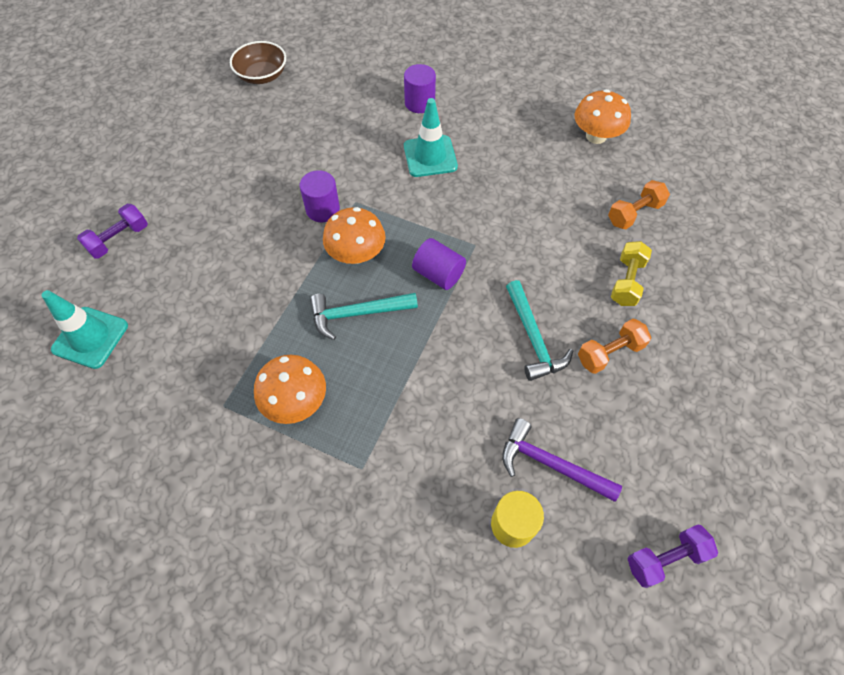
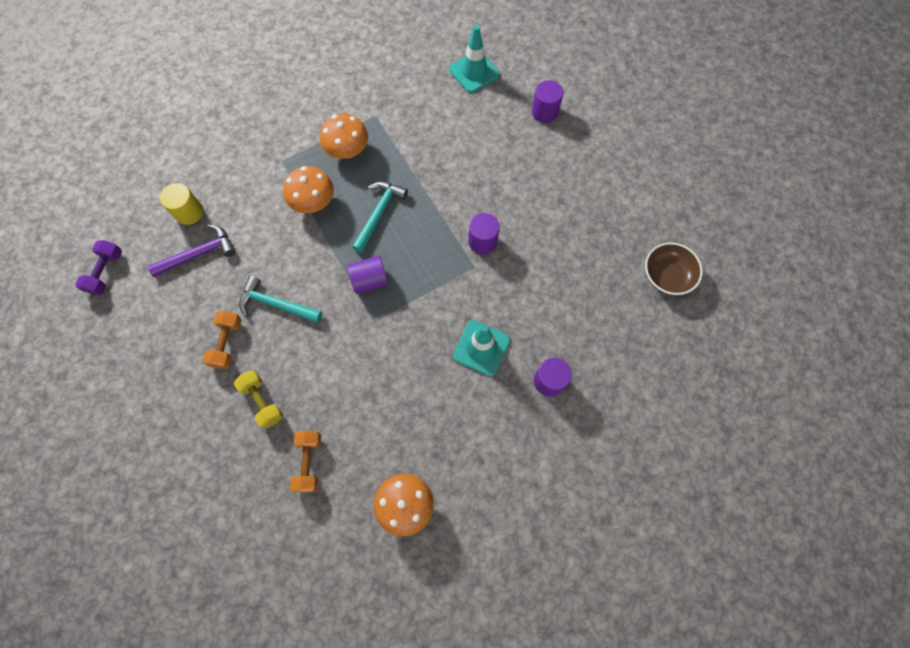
camera: 125 degrees right, 10 degrees up
(119, 239) = (544, 112): purple dumbbell -> purple cylinder
(356, 254) = (426, 240): orange mushroom -> orange mushroom (313, 202)

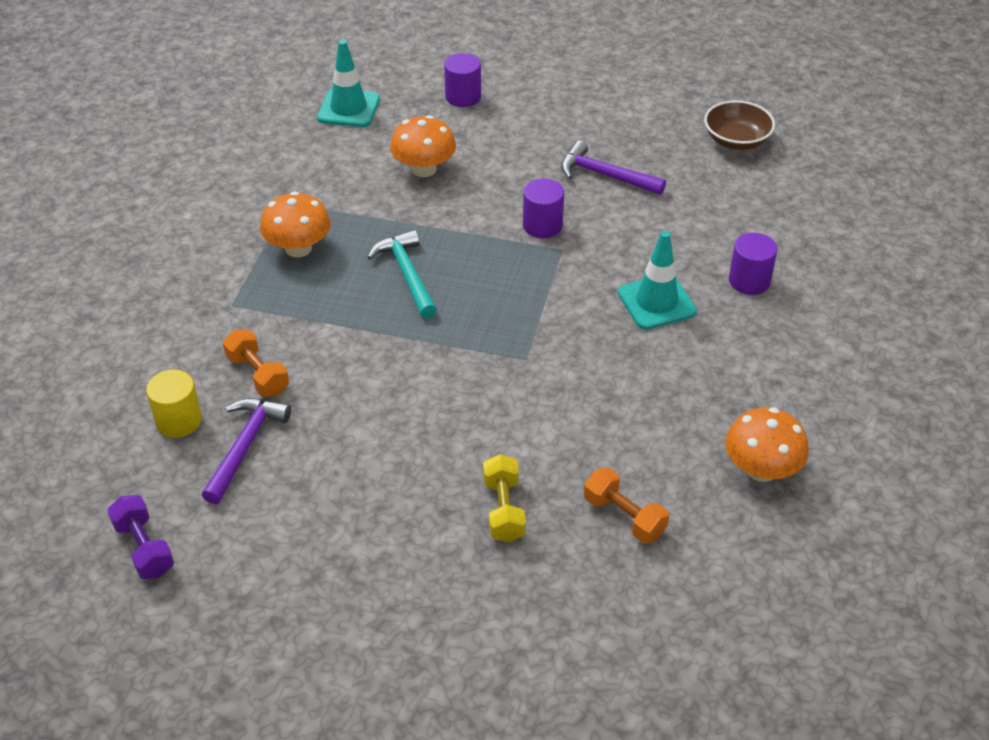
camera: 45 degrees left, 25 degrees down
(227, 343) = (392, 494): orange dumbbell -> orange dumbbell (258, 375)
(262, 401) = (503, 509): yellow dumbbell -> yellow dumbbell turned 75 degrees clockwise
(276, 304) = (401, 422): turquoise hammer -> none
(313, 202) = (320, 313): orange mushroom -> orange mushroom (424, 169)
(369, 280) = (474, 331): purple cylinder -> none
(557, 235) = (605, 175): none -> purple hammer

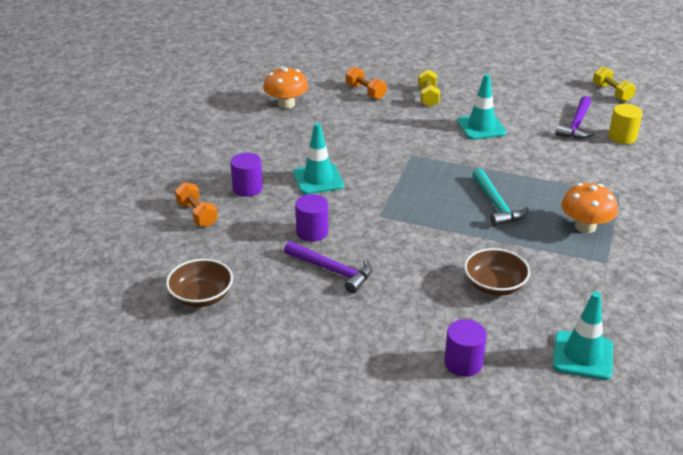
camera: 175 degrees left, 10 degrees down
(144, 548) = (612, 93): purple dumbbell -> yellow dumbbell
(258, 375) = (583, 155): orange dumbbell -> orange dumbbell (197, 214)
(411, 429) = (481, 127): none -> turquoise traffic cone
(424, 169) = (494, 285): orange mushroom -> brown bowl
(542, 225) = (392, 233): purple cylinder -> purple cylinder (312, 232)

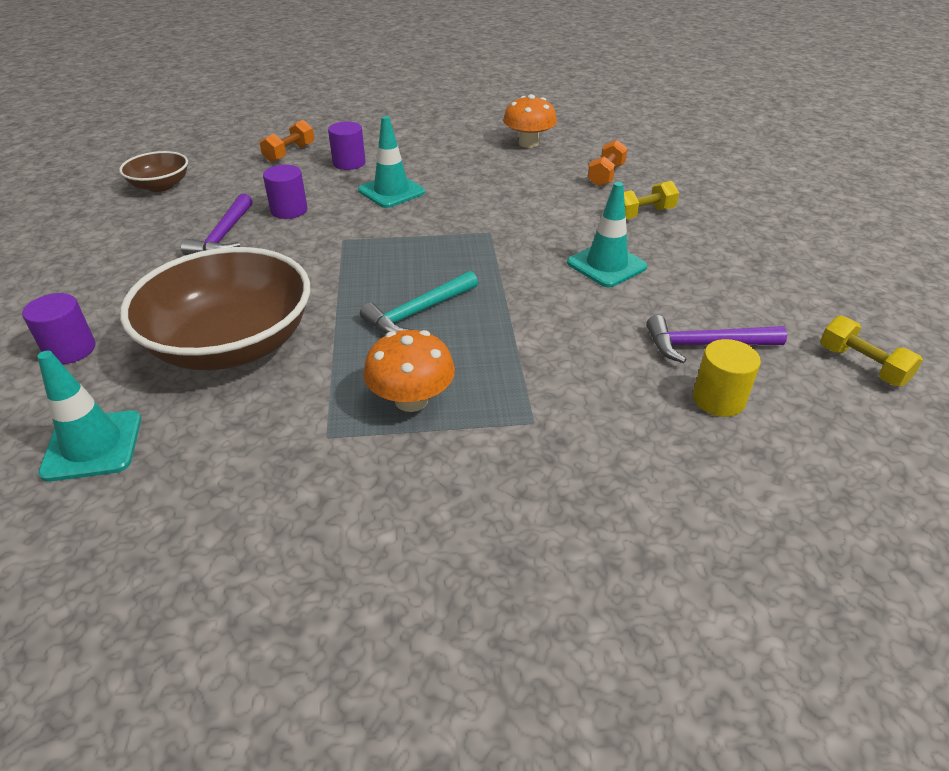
camera: 65 degrees right, 5 degrees up
(494, 285) = (231, 344): brown bowl -> brown bowl, size x1.97
(612, 93) = (862, 365): yellow dumbbell -> yellow dumbbell turned 75 degrees counterclockwise

